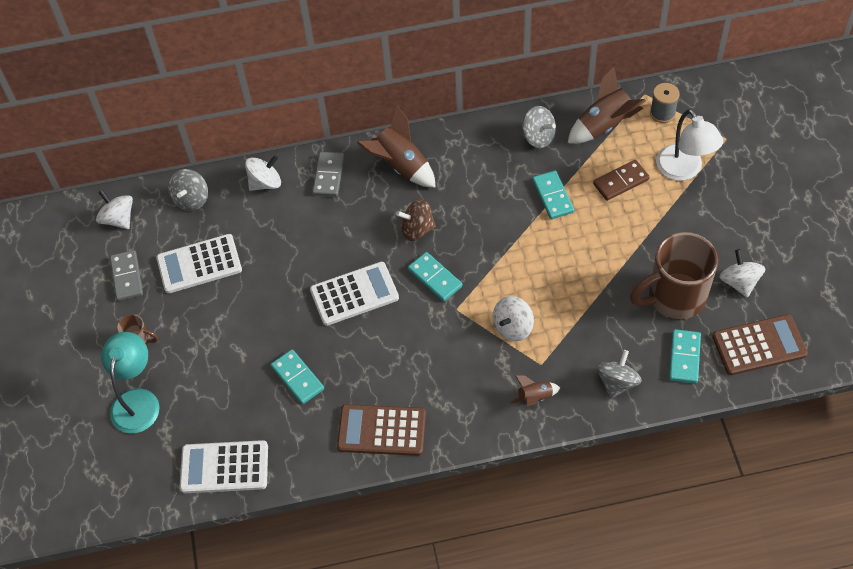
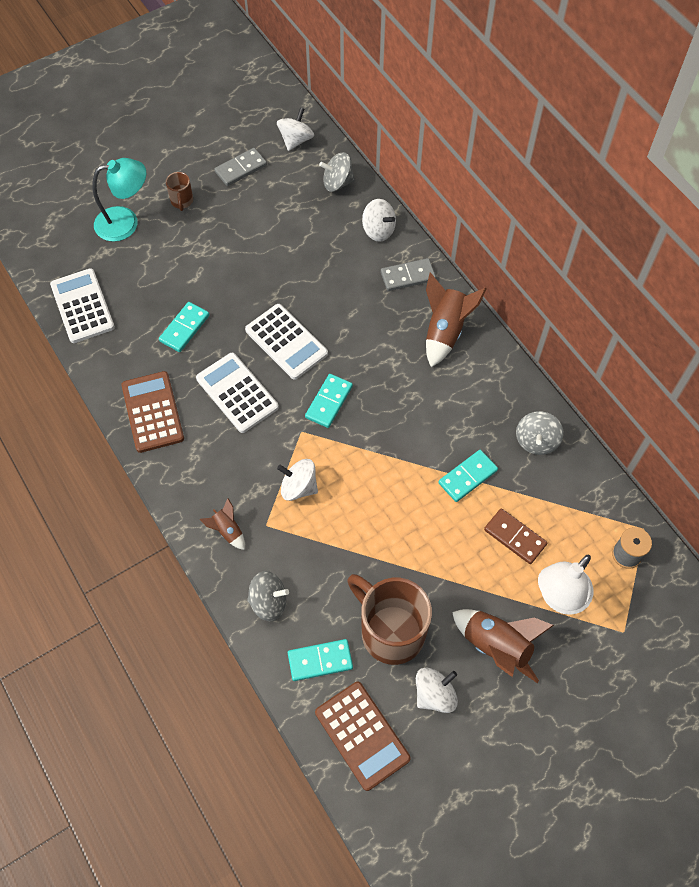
camera: 65 degrees right, 5 degrees up
(199, 264) = (273, 214): white calculator -> white calculator (237, 393)
(417, 229) = (378, 369): brown spinning top -> none
(604, 125) = (581, 500): brown rocket -> brown rocket (496, 646)

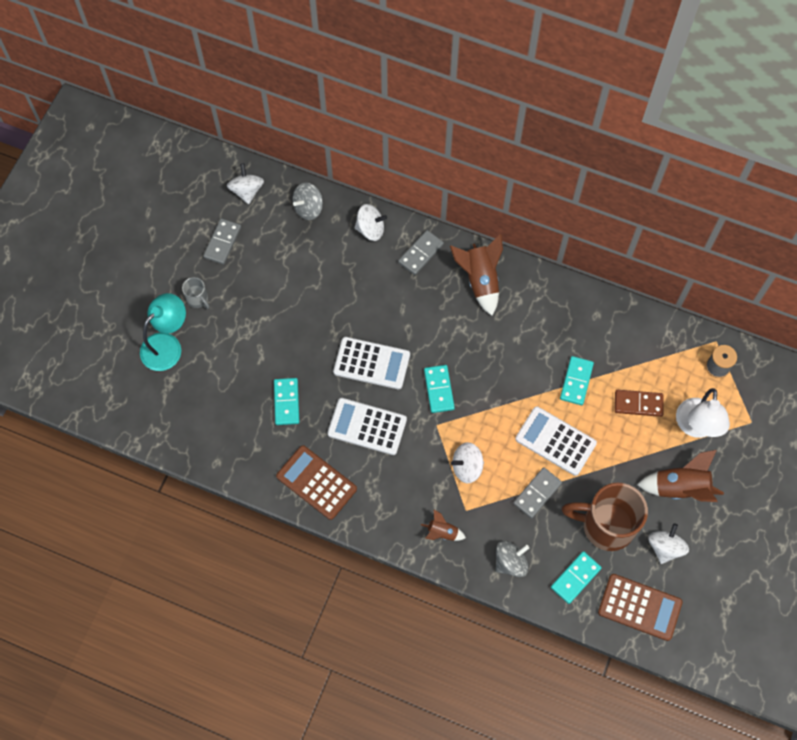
camera: 35 degrees left, 5 degrees up
(82, 306) = (192, 436): white calculator -> white calculator (555, 441)
(182, 201) = (198, 299): brown mug -> grey mug
(346, 555) = (537, 493): none -> grey domino
(536, 441) = (603, 324): grey spinning top -> none

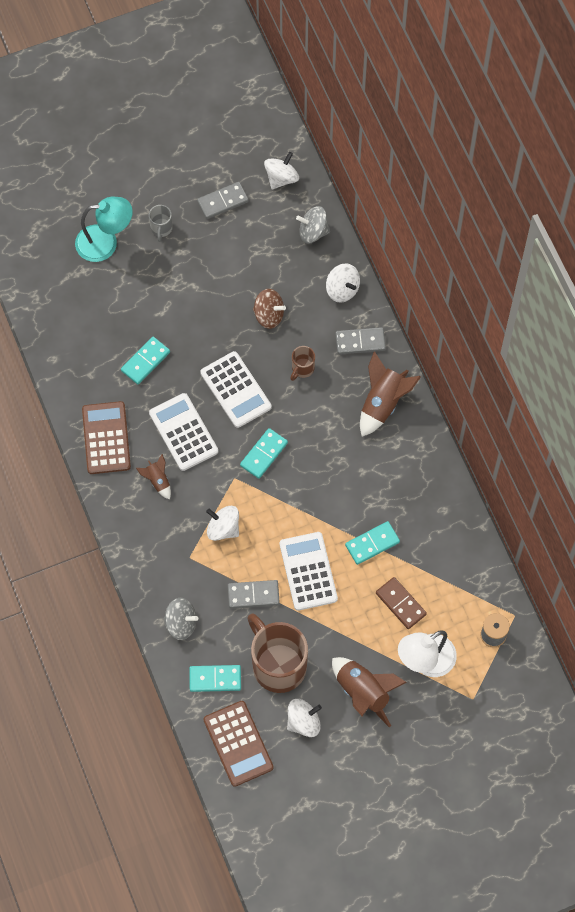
camera: 45 degrees right, 0 degrees up
(339, 291) = (269, 315): none -> brown spinning top
(401, 307) = (302, 369): none -> brown mug
(442, 532) = (156, 556): brown rocket -> brown rocket (157, 480)

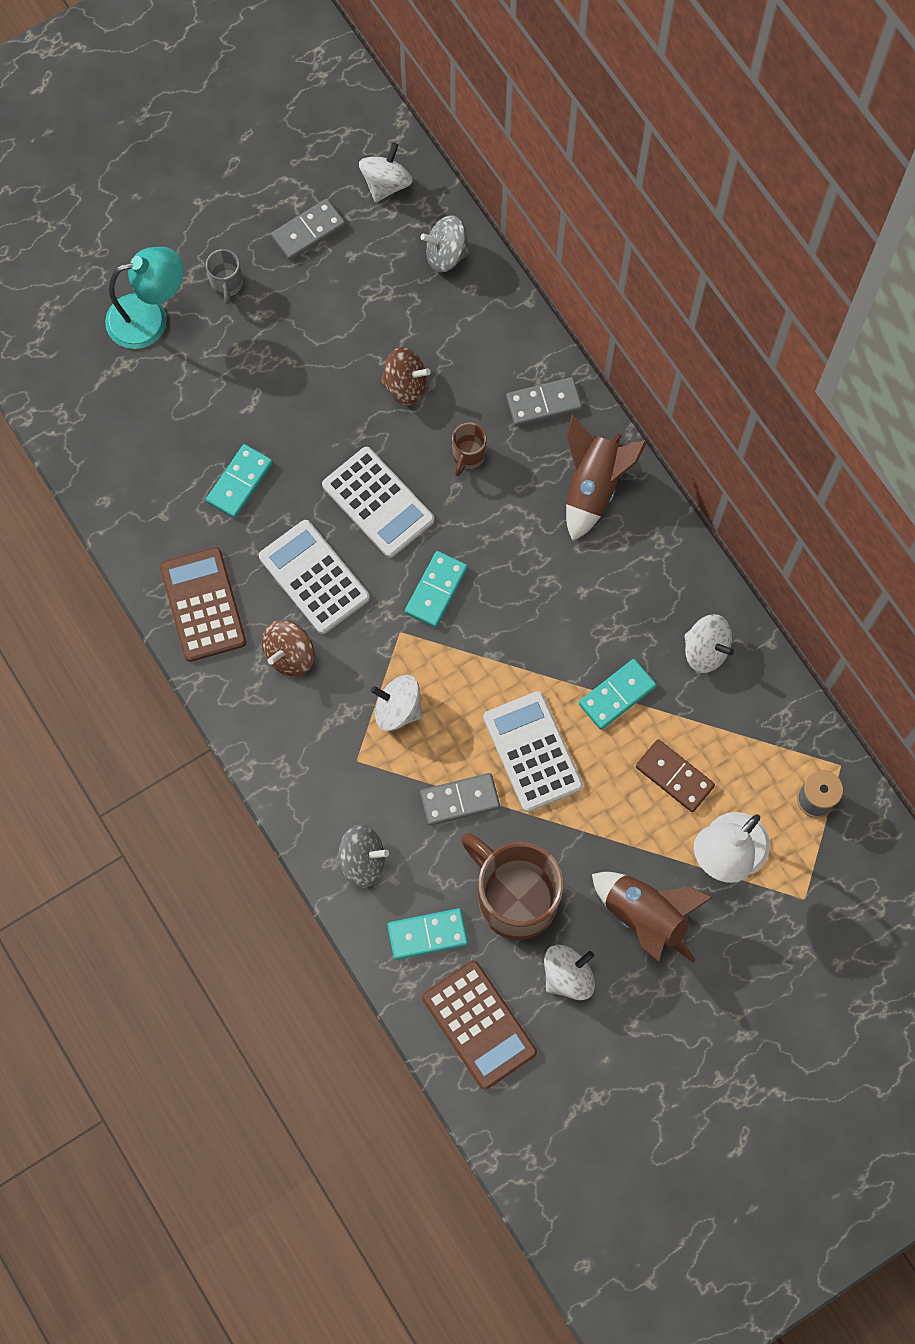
camera: 10 degrees left, 5 degrees up
(157, 480) = (289, 655): brown rocket -> brown spinning top
(342, 289) = (504, 331): white spinning top -> white spinning top (705, 650)

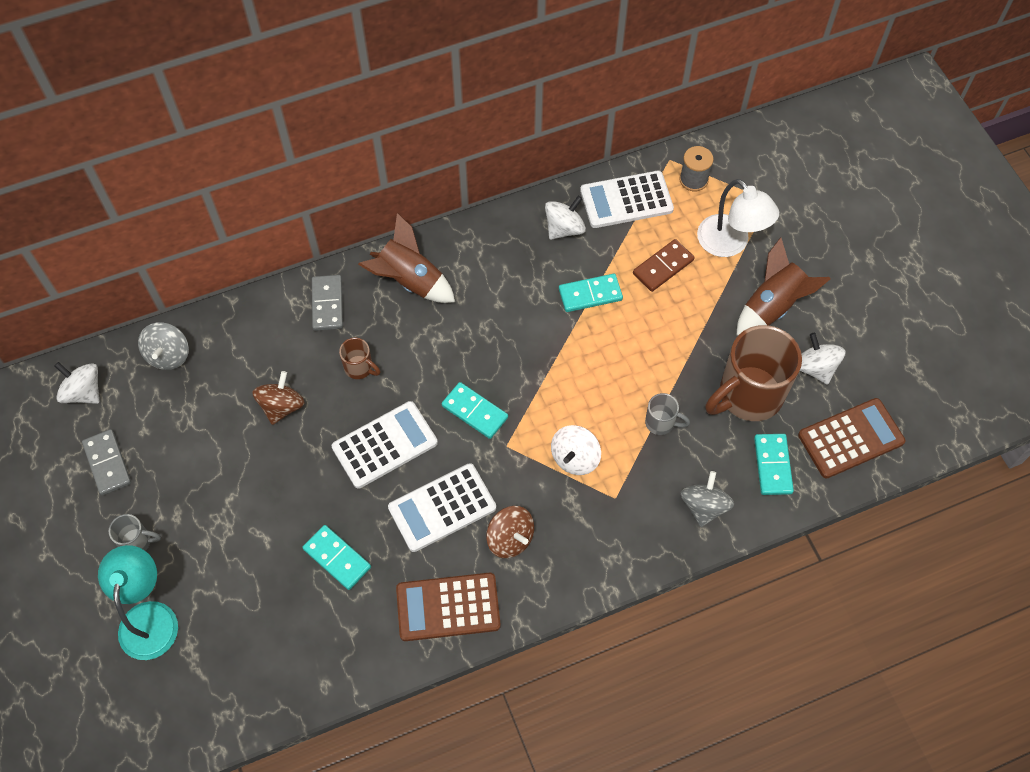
camera: 80 degrees left, 10 degrees down
(459, 800) = (661, 423): grey domino -> grey mug
(532, 751) = (628, 362): white calculator -> white calculator (626, 200)
(617, 695) = (590, 294): turquoise domino -> turquoise domino turned 75 degrees counterclockwise

